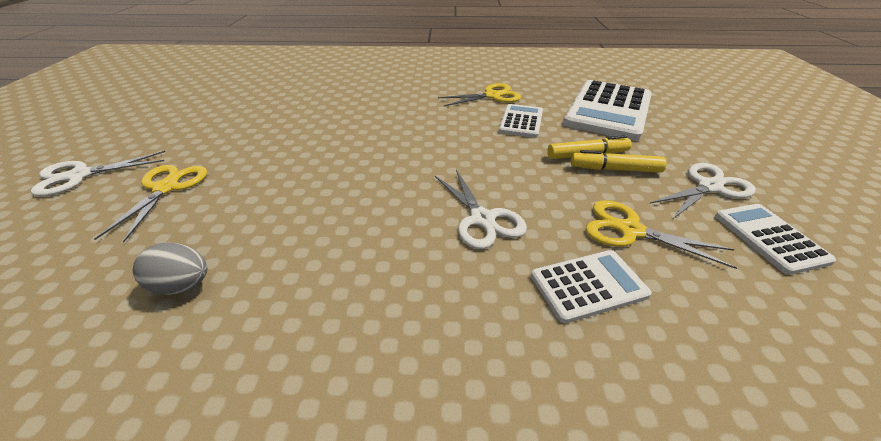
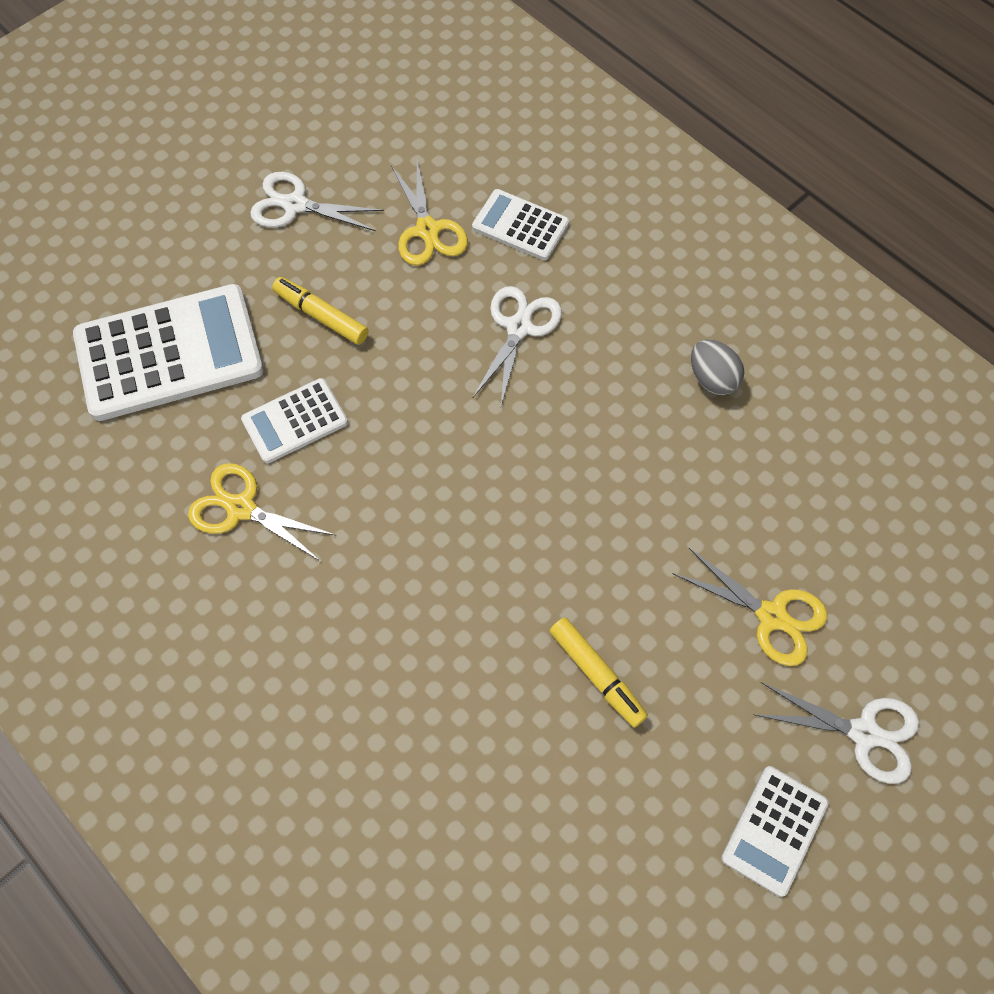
camera: 135 degrees left, 25 degrees up
(166, 188) = (771, 616): yellow scissors -> yellow scissors turned 105 degrees counterclockwise
(183, 285) = (792, 444): grey egg -> grey egg (712, 379)
(614, 169) = (330, 281): yellow marker -> yellow marker (596, 674)
(769, 238) = (347, 152): white calculator -> white calculator (774, 830)

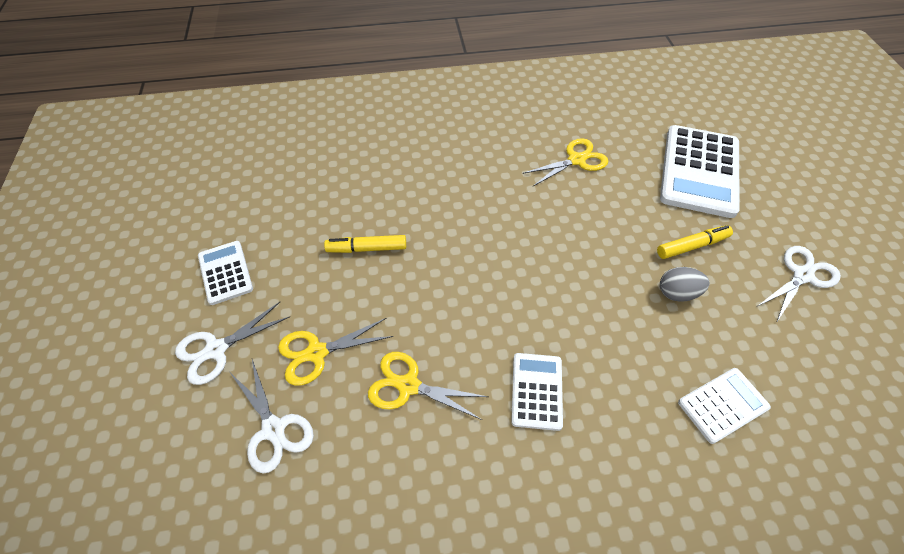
camera: 125 degrees right, 10 degrees down
(295, 421) = (618, 201): white calculator -> white calculator (537, 391)
(427, 230) = (744, 340): yellow scissors -> yellow scissors (408, 385)
(519, 327) = (622, 346): white scissors -> white scissors (273, 429)
(712, 379) = (500, 446): grey egg -> grey egg (677, 293)

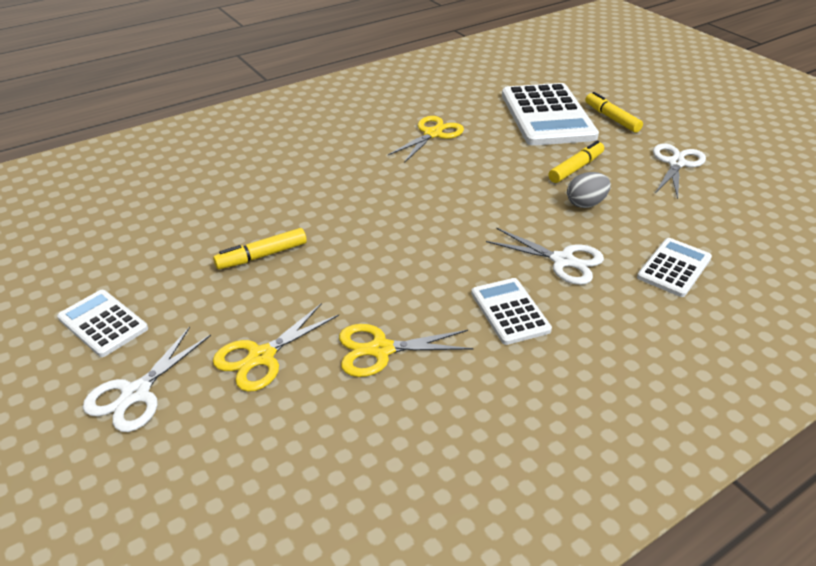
camera: 25 degrees left, 15 degrees down
(273, 429) = (254, 437): white scissors -> white scissors (562, 261)
(765, 194) = (611, 118): none -> yellow marker

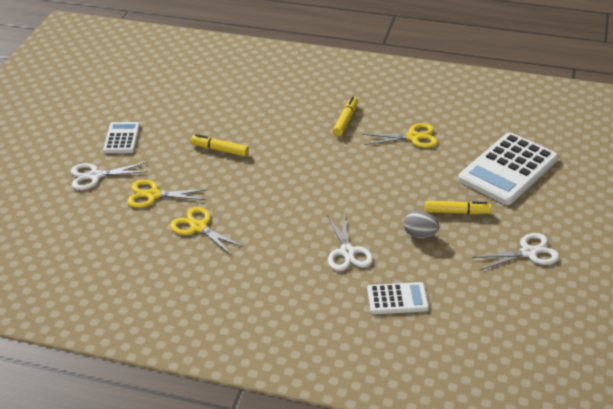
camera: 50 degrees right, 0 degrees up
(510, 311) = (277, 254): white calculator -> none
(611, 118) = (549, 198): yellow marker -> yellow marker (345, 120)

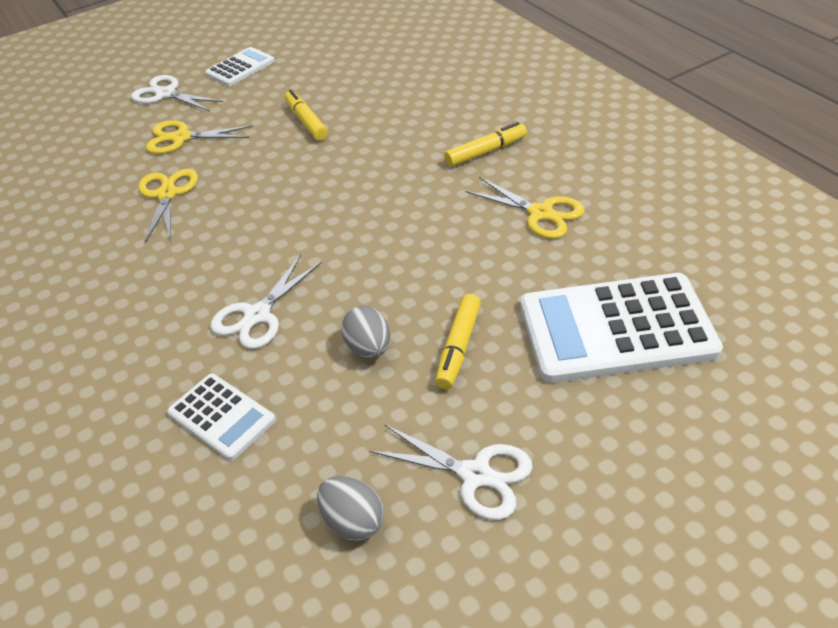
camera: 45 degrees right, 5 degrees up
(153, 195) = (181, 138): yellow scissors -> yellow scissors turned 45 degrees counterclockwise
(457, 212) = (458, 347): yellow marker -> yellow marker turned 60 degrees clockwise
(507, 296) = (353, 521): none -> grey egg

